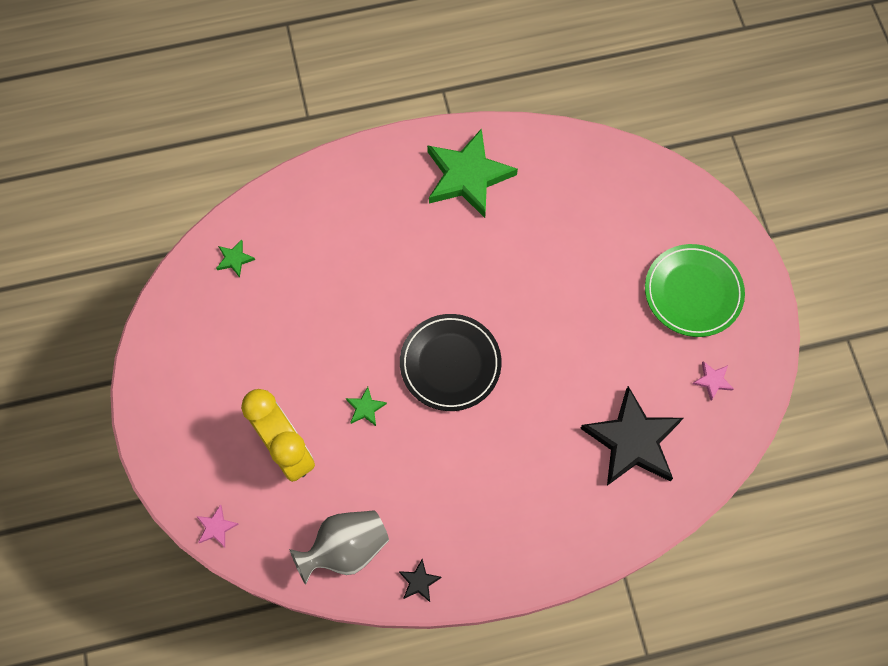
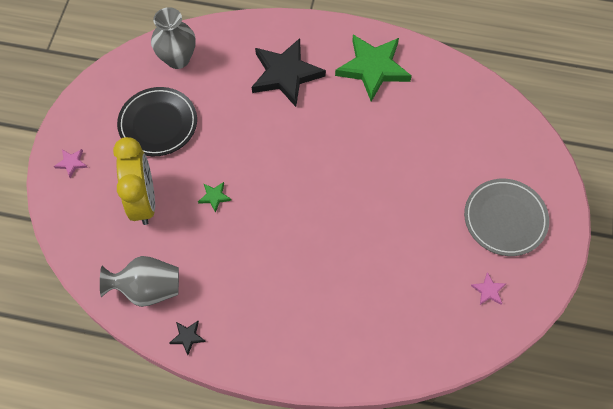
camera: 25 degrees right, 5 degrees down
(216, 527) = (66, 233): pink star -> pink star (71, 163)
(234, 259) = (178, 59): green star -> grey vase
(450, 364) = (292, 192): black plate -> black plate (158, 124)
(633, 440) = (402, 307): black star -> black star (286, 74)
(693, 292) = (505, 219): green plate -> grey plate

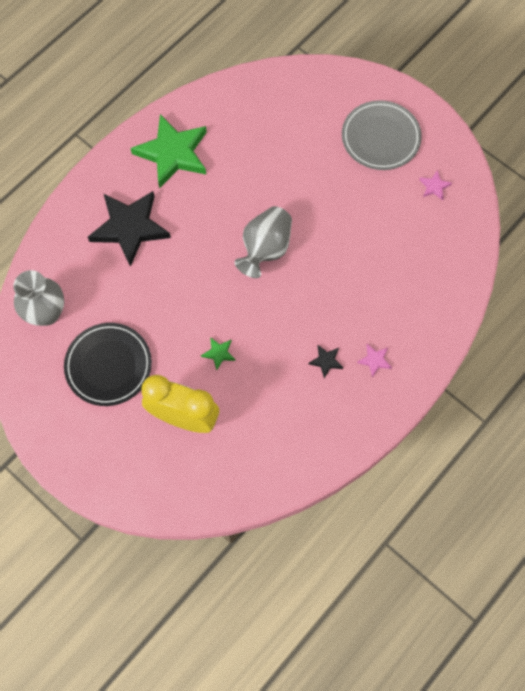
camera: 60 degrees left, 5 degrees up
(71, 163) = (100, 466): pink star -> pink star (375, 360)
(148, 289) = (276, 455): grey vase -> grey vase (265, 249)
(187, 337) = (342, 442): black star -> black star (326, 361)

